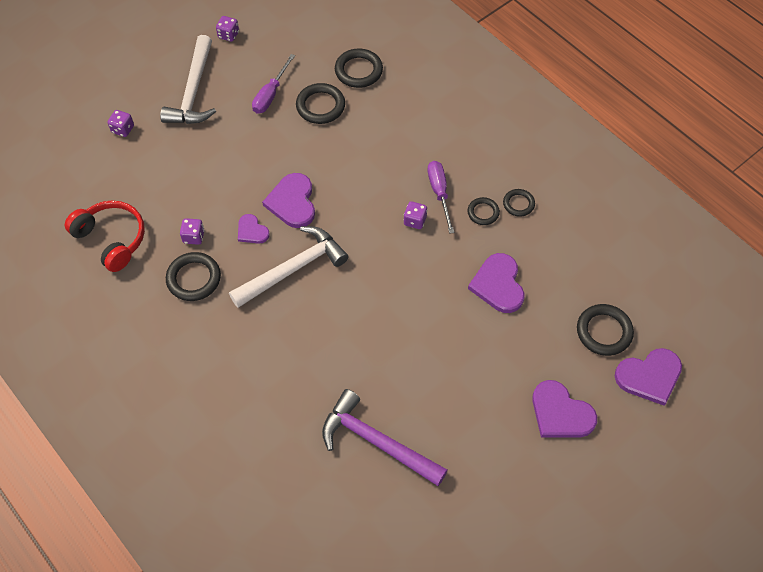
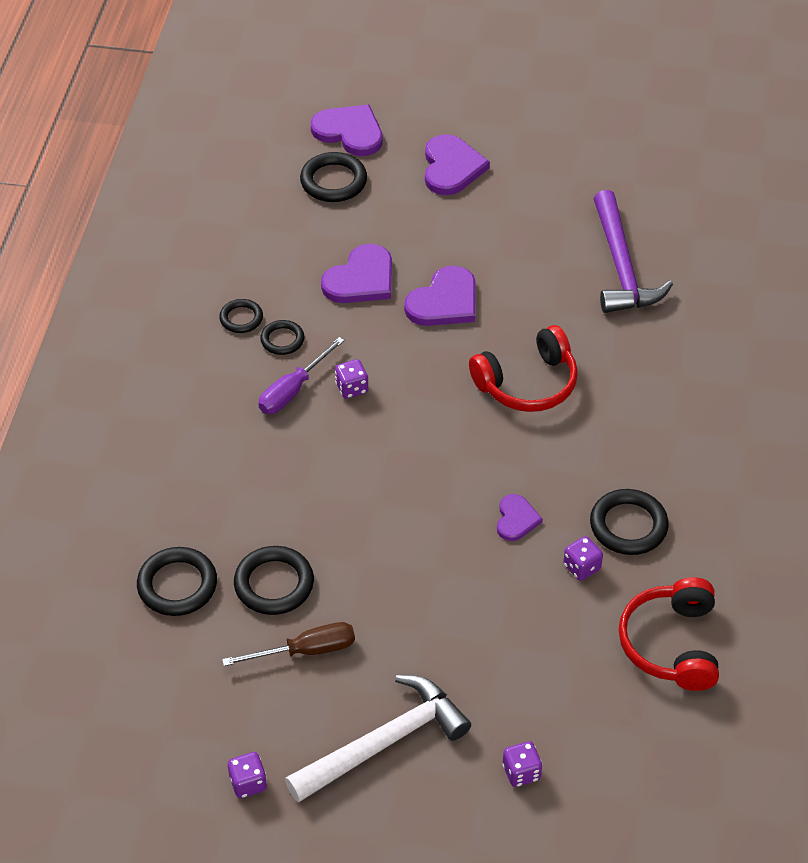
camera: 130 degrees left, 10 degrees down
(270, 94) = (306, 651): purple screwdriver -> brown screwdriver
(292, 202) = (440, 510): purple heart -> purple heart (444, 301)
(293, 269) = (521, 449): white hammer -> none
(334, 309) = (527, 384): none -> red headphones

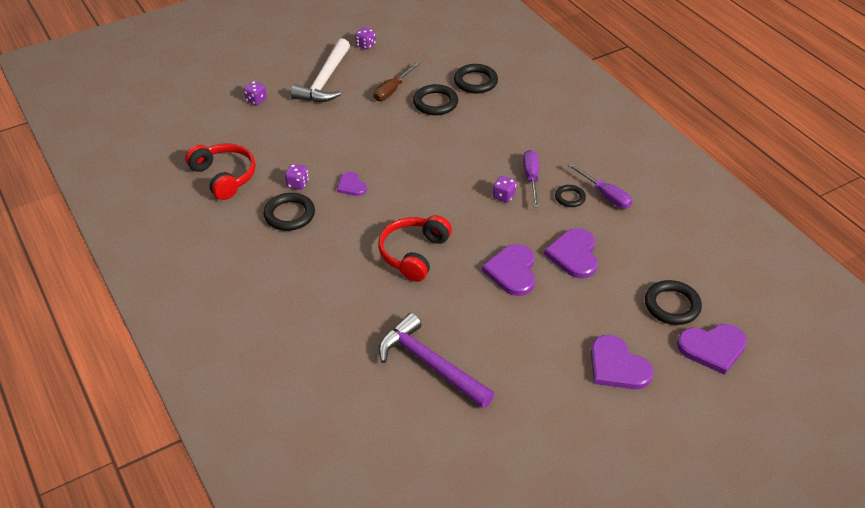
camera: 140 degrees right, 5 degrees down
(241, 318) = (605, 195): black ring -> purple screwdriver

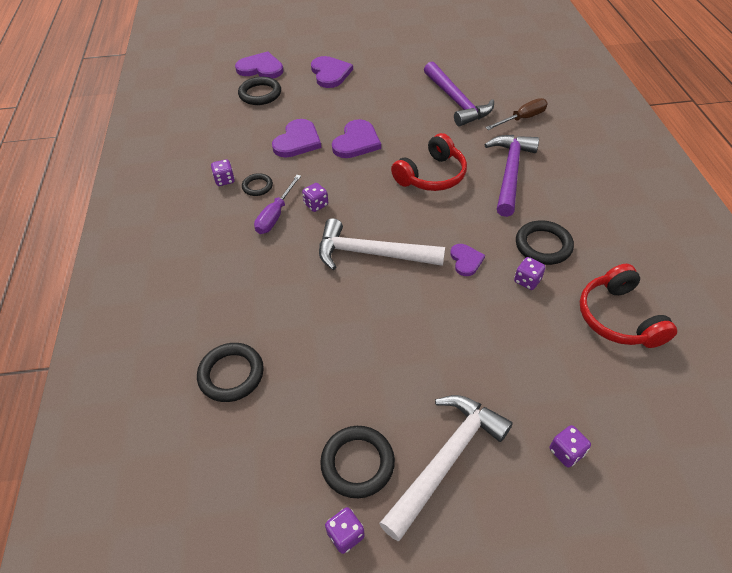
camera: 155 degrees left, 5 degrees up
(336, 279) = (510, 172): none -> purple hammer
(392, 90) = (352, 399): brown screwdriver -> brown screwdriver (522, 119)
(430, 170) = (371, 254): none -> white hammer
(435, 103) = (308, 353): black ring -> black ring (357, 463)
(605, 195) = (224, 180): purple screwdriver -> purple dice

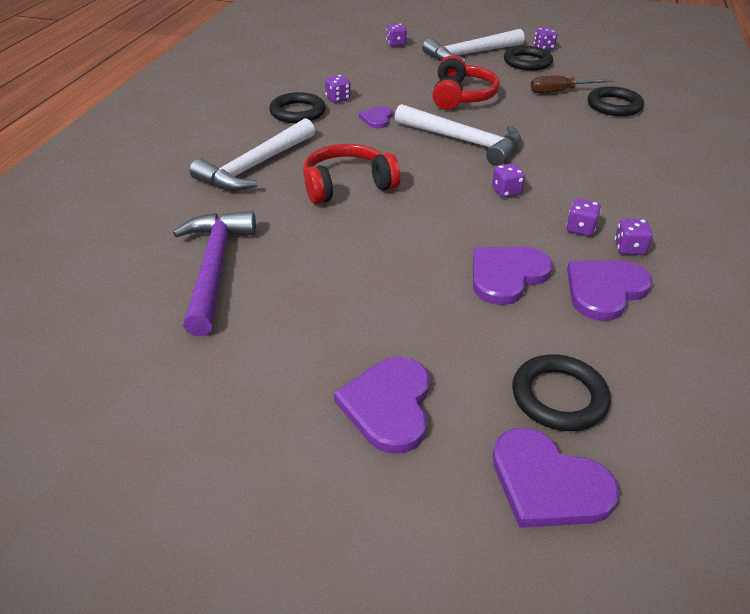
camera: 160 degrees left, 10 degrees down
(257, 186) = (580, 229): black ring -> purple dice
(275, 215) = (560, 193): purple screwdriver -> none
(356, 142) = (415, 249): purple heart -> purple heart (604, 290)
(510, 172) = (256, 166): purple hammer -> white hammer
(522, 119) = (159, 216): brown screwdriver -> brown screwdriver (560, 91)
(618, 318) = (294, 72): red headphones -> red headphones (462, 96)

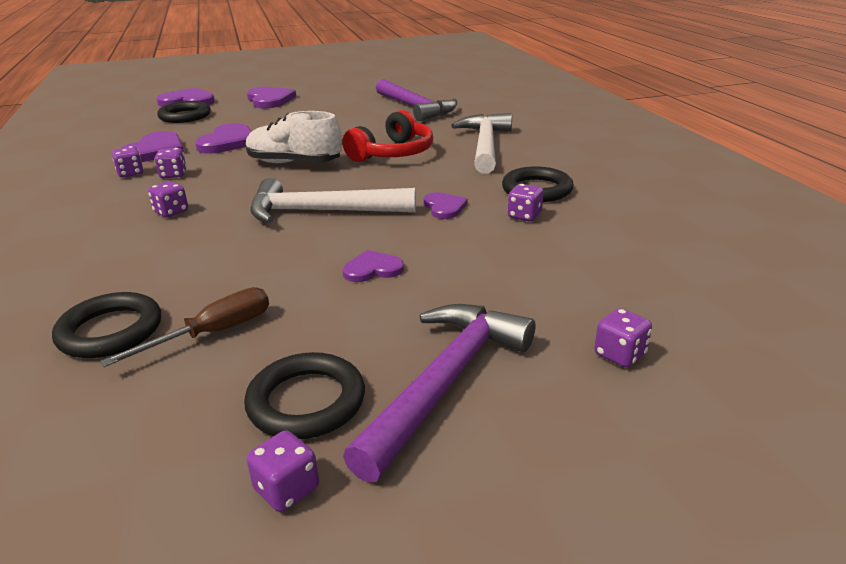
camera: 150 degrees right, 10 degrees down
(451, 204) = (294, 163): none -> white shoe
(462, 96) = (372, 269): red headphones -> purple heart
(470, 54) = (445, 382): white hammer -> purple hammer
(506, 191) = (249, 182): purple dice -> purple dice (171, 212)

